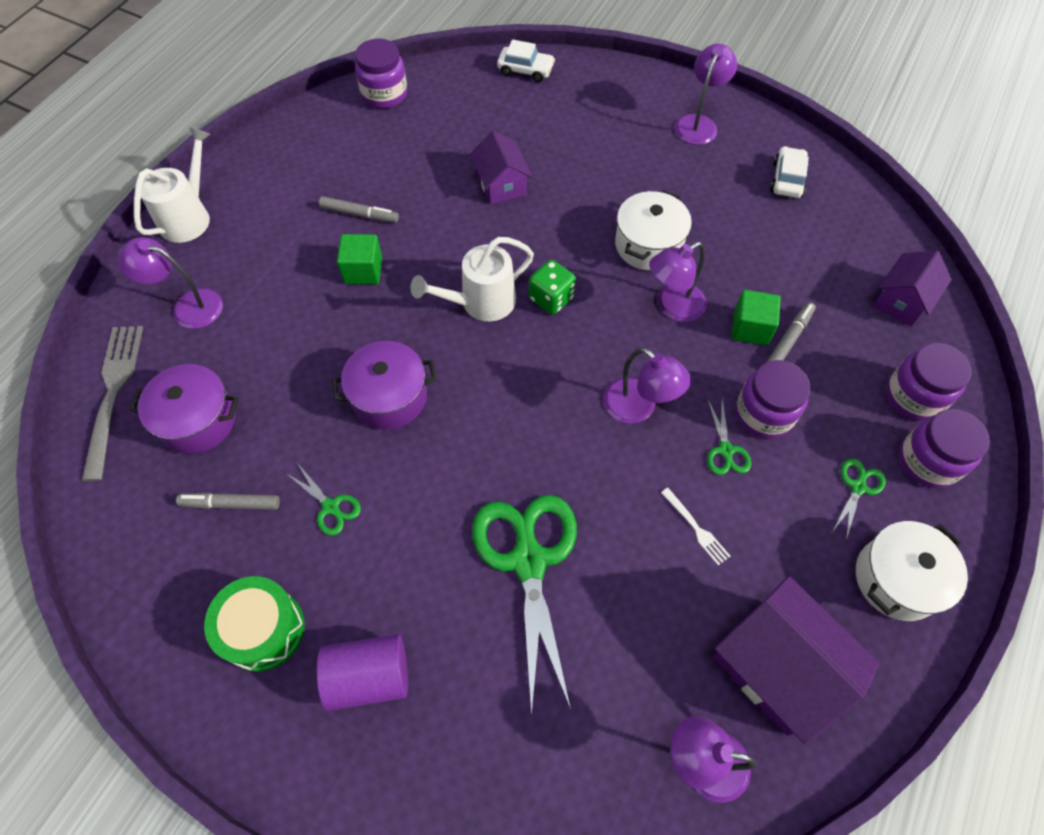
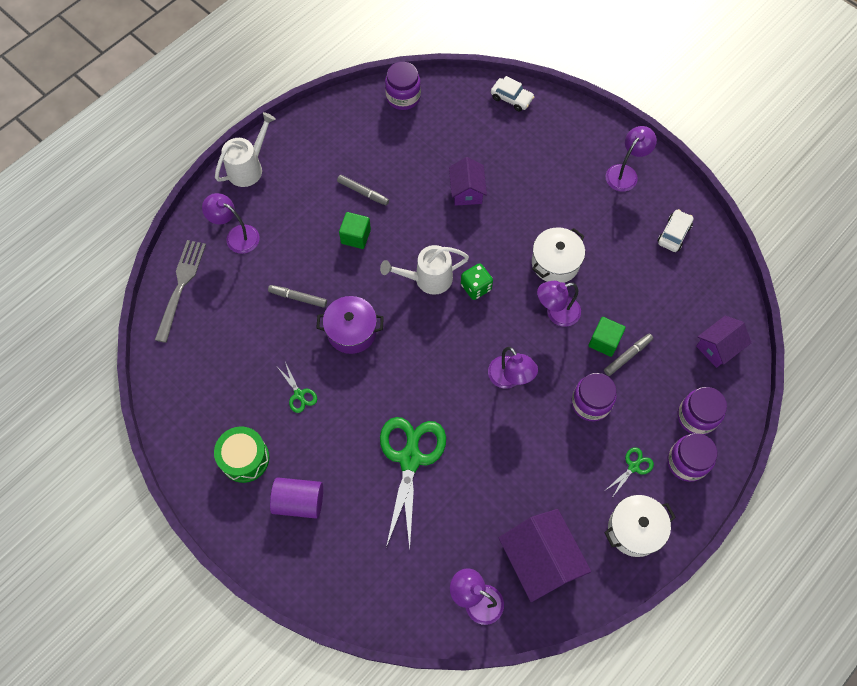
camera: 15 degrees right, 5 degrees up
(198, 420) = (229, 317): purple pot -> none
(231, 504) = (240, 377): grey marker -> grey marker (298, 298)
(696, 528) = (520, 465): white fork -> none
(726, 450) = (556, 421): green scissors -> none

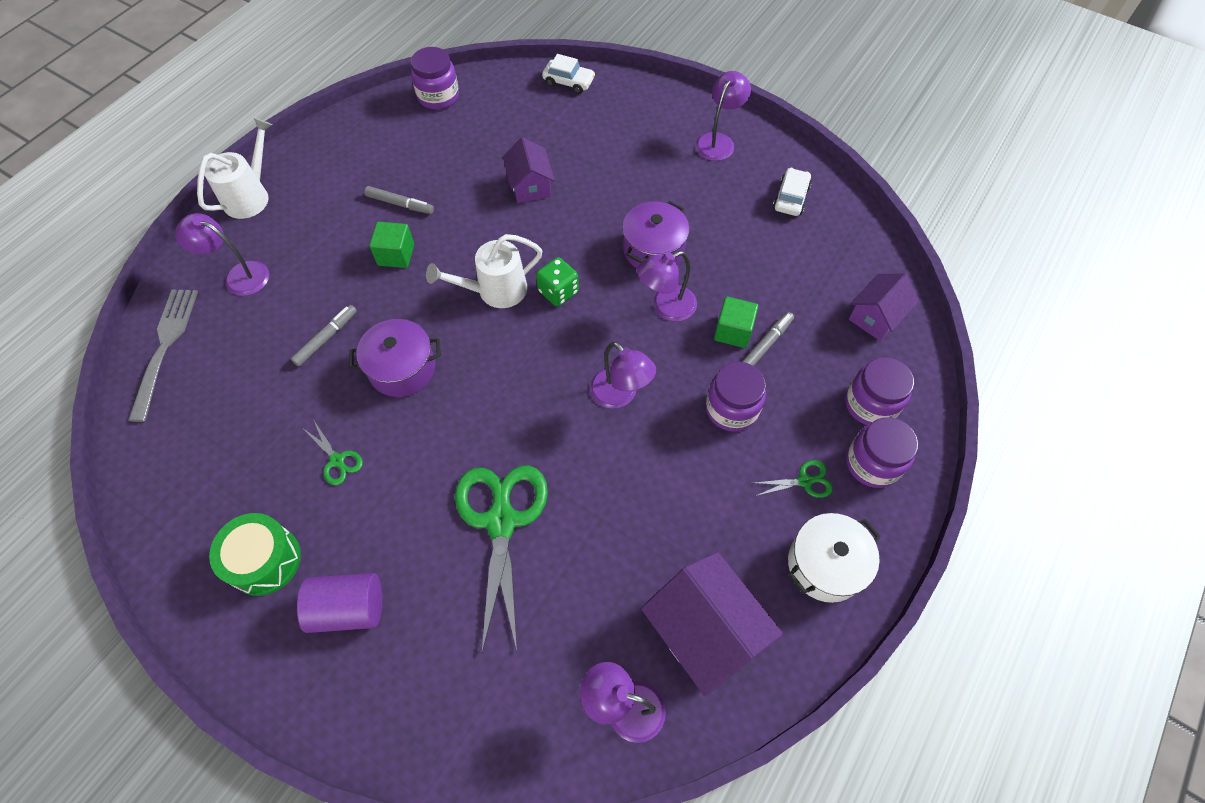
camera: 10 degrees left, 5 degrees down
(298, 298) = (326, 338): grey marker -> grey marker turned 120 degrees clockwise
(555, 263) = (653, 249): white pot -> purple pot
(633, 467) = (805, 481): green scissors -> green scissors turned 45 degrees clockwise

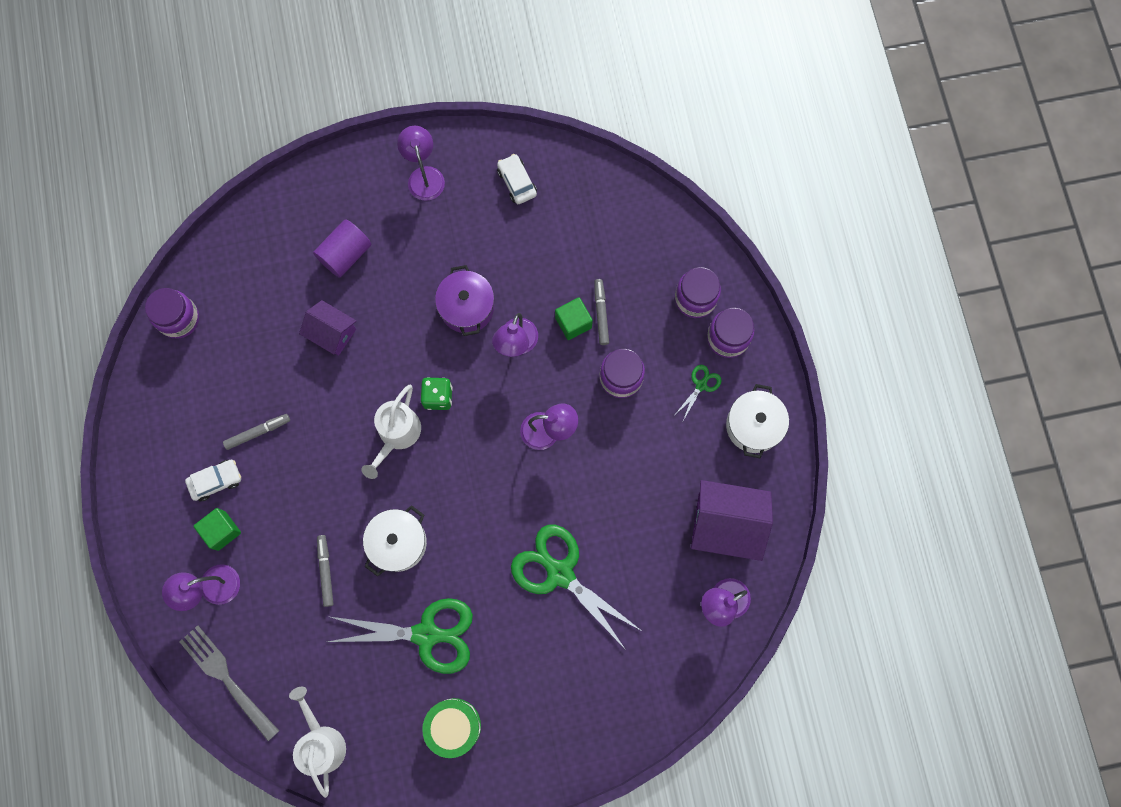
camera: 45 degrees left, 15 degrees up
(251, 195) = (141, 526): white watering can -> white watering can (321, 741)
(337, 460) = (426, 634): green scissors -> green scissors, size x2.27
(348, 608) = (530, 701): purple cylinder -> purple cylinder (345, 254)
(396, 255) = (301, 472): green cube -> green cube (222, 531)
(402, 368) = (398, 543): purple pot -> white pot
(568, 82) = (263, 217): white car -> white car (216, 481)
(876, 317) = (648, 231): purple house -> none

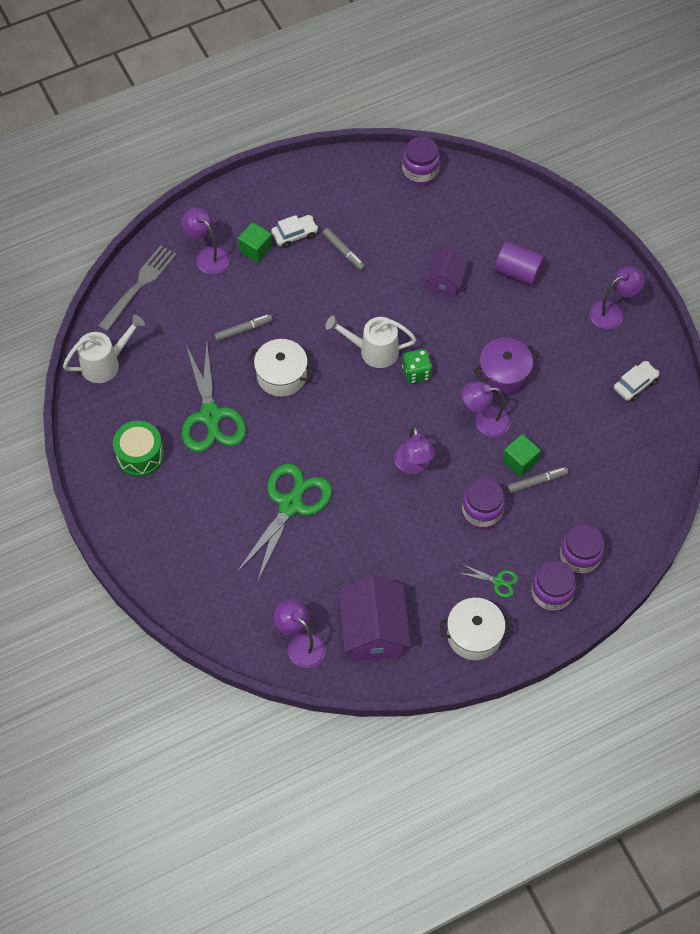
camera: 75 degrees right, 15 degrees down
(216, 481) = (294, 234): white car -> white car turned 75 degrees counterclockwise

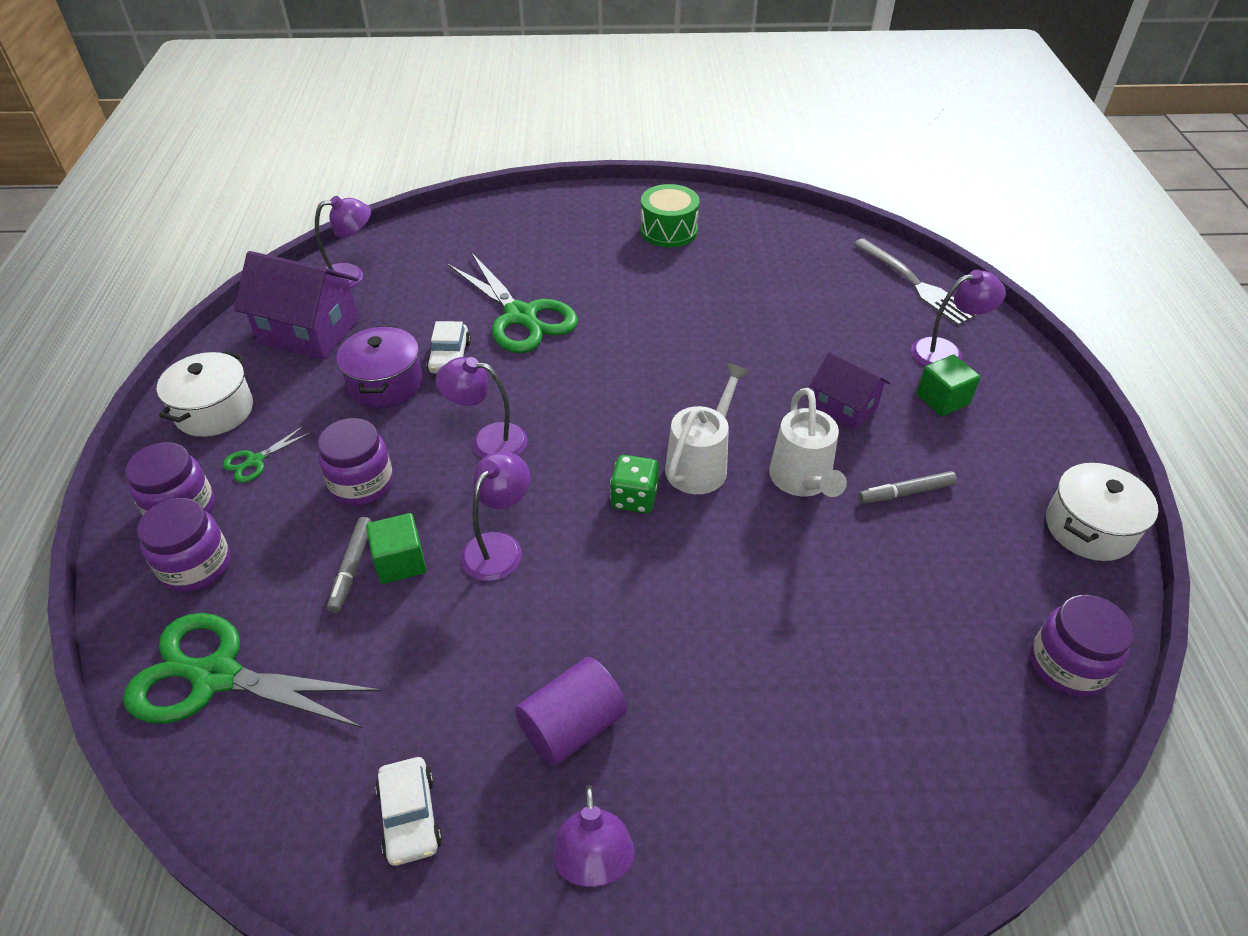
camera: 115 degrees right, 15 degrees down
(106, 363) = (808, 236): white watering can -> white watering can (802, 481)
(210, 416) = (687, 290): green scissors -> green scissors (216, 676)
(243, 330) = (803, 349): grey marker -> none
(281, 376) = (711, 362): white pot -> white pot (1089, 528)
(294, 234) = (959, 448): white car -> white car (450, 357)
(445, 281) = (794, 604): purple house -> purple house (844, 407)
(504, 374) = (564, 608): purple pot -> purple pot (385, 384)
(518, 272) = (767, 729): purple cylinder -> purple cylinder (572, 726)

